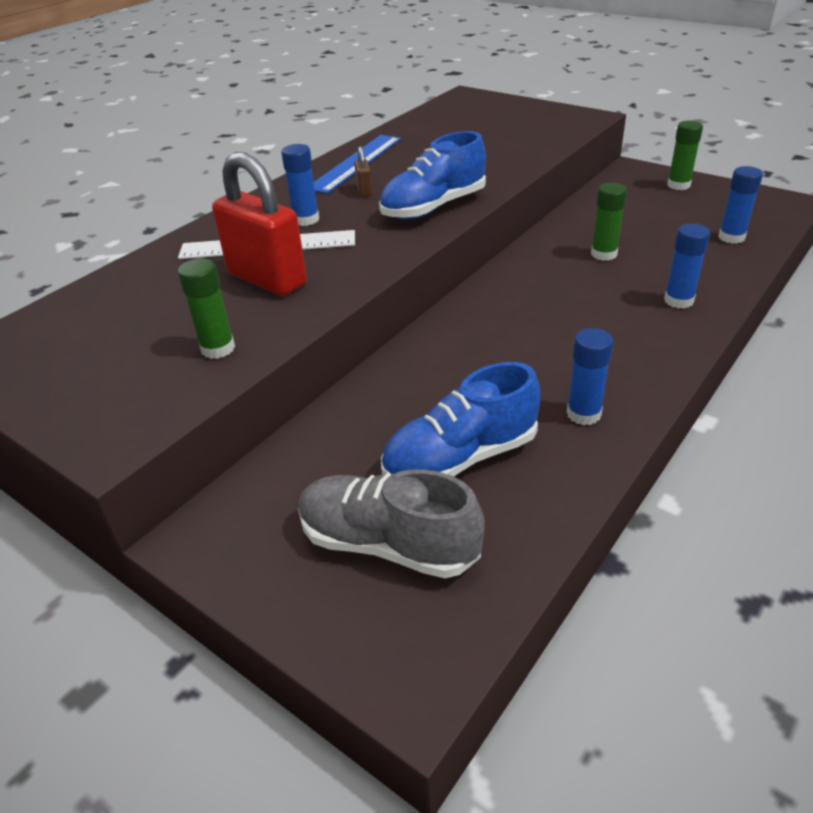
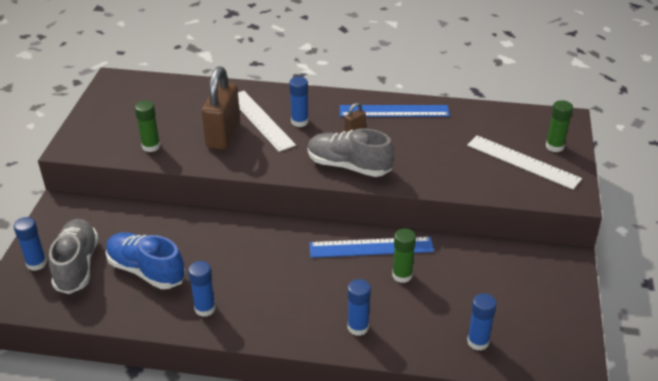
camera: 60 degrees right, 0 degrees up
(267, 279) = (223, 135): red padlock -> brown padlock
(339, 605) = (36, 263): none -> blue glue stick
(433, 207) = (349, 166): blue shoe -> grey shoe
(515, 124) = (522, 162): none -> white ruler
(543, 262) = (371, 247): none -> blue ruler
(678, 185) = (556, 294): green glue stick -> green glue stick (554, 146)

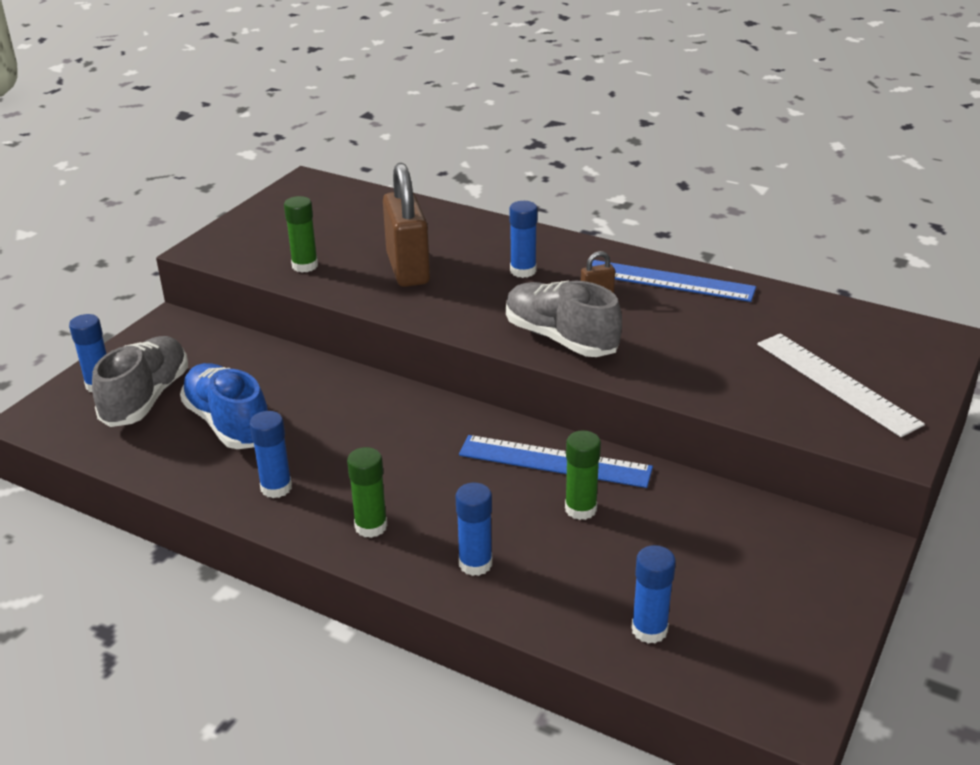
camera: 20 degrees right, 5 degrees down
(223, 135) = (408, 269): brown padlock -> brown padlock turned 45 degrees counterclockwise
(260, 120) = (470, 260): white ruler -> none
(554, 146) = (902, 372): green glue stick -> green glue stick (371, 526)

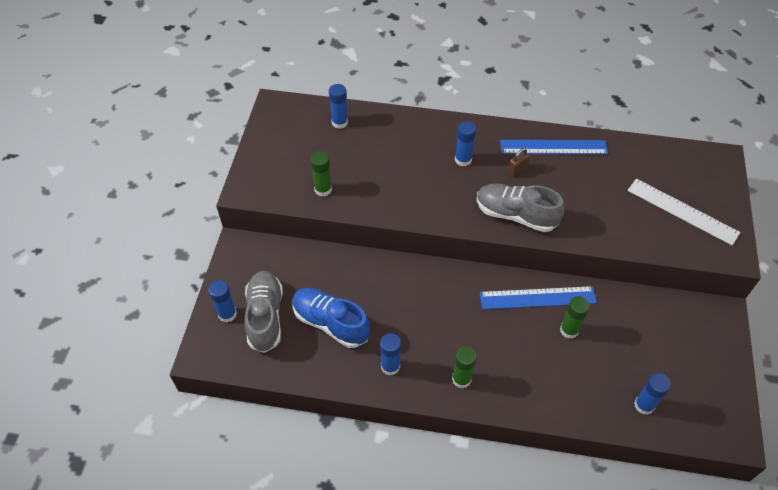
camera: 20 degrees left, 20 degrees up
(408, 269) = (391, 176): brown padlock -> none
(475, 564) = (533, 388): blue glue stick -> blue glue stick (339, 122)

